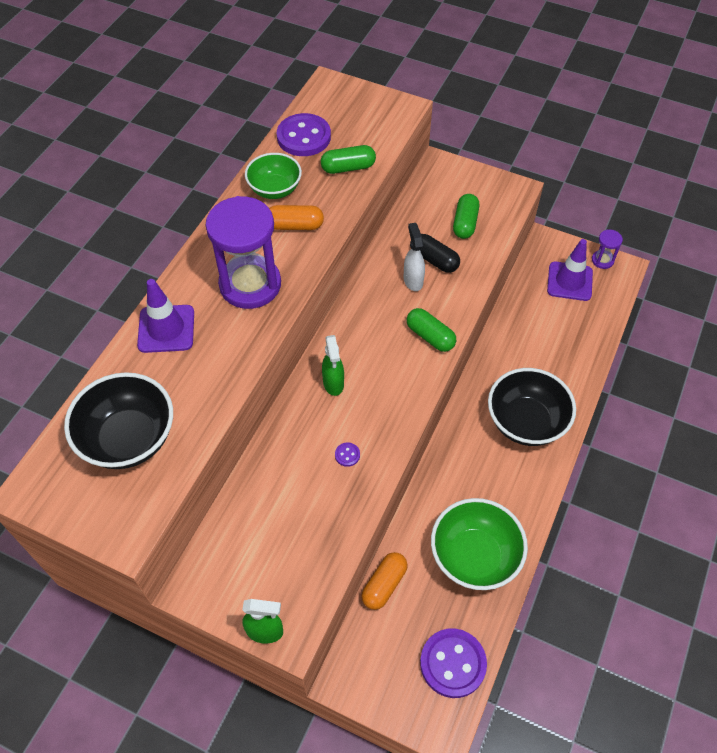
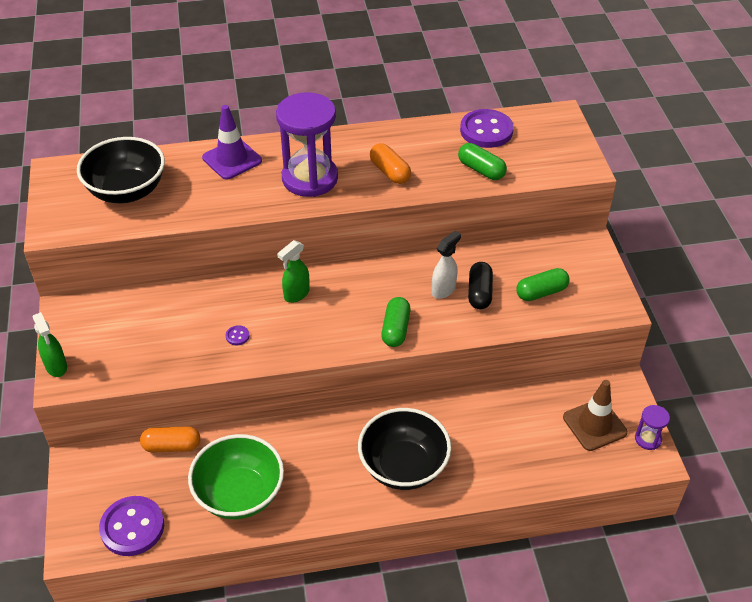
camera: 55 degrees right, 10 degrees down
(275, 189) = (415, 143): green bowl -> none
(569, 281) = (594, 425): purple traffic cone -> brown traffic cone

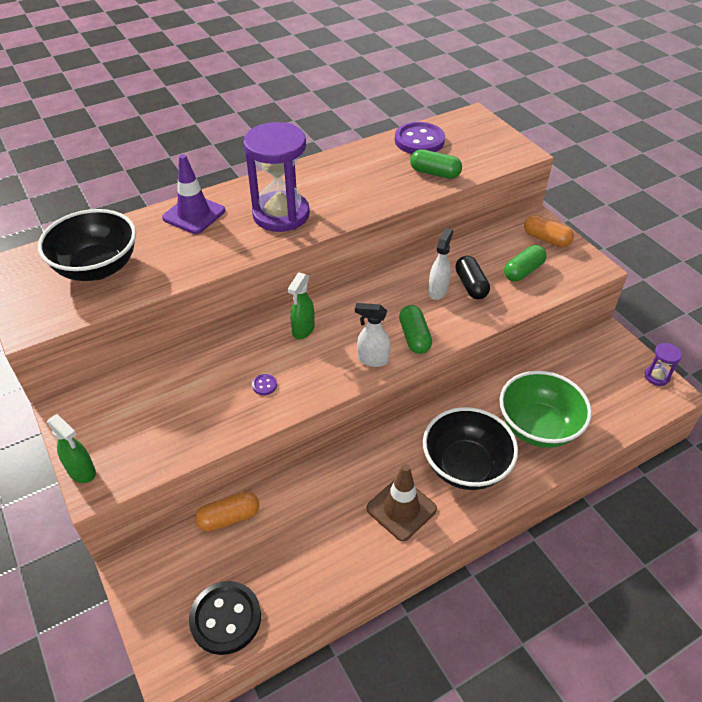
camera: 20 degrees left, 0 degrees up
(132, 527) = (225, 618): purple button -> black button
(239, 494) = (322, 545): green bowl -> green bowl (538, 427)
(345, 340) = (372, 359): none -> white spray bottle
(390, 172) = (354, 192): orange capsule -> orange capsule (546, 239)
(594, 425) = (607, 377): brown traffic cone -> brown traffic cone (401, 509)

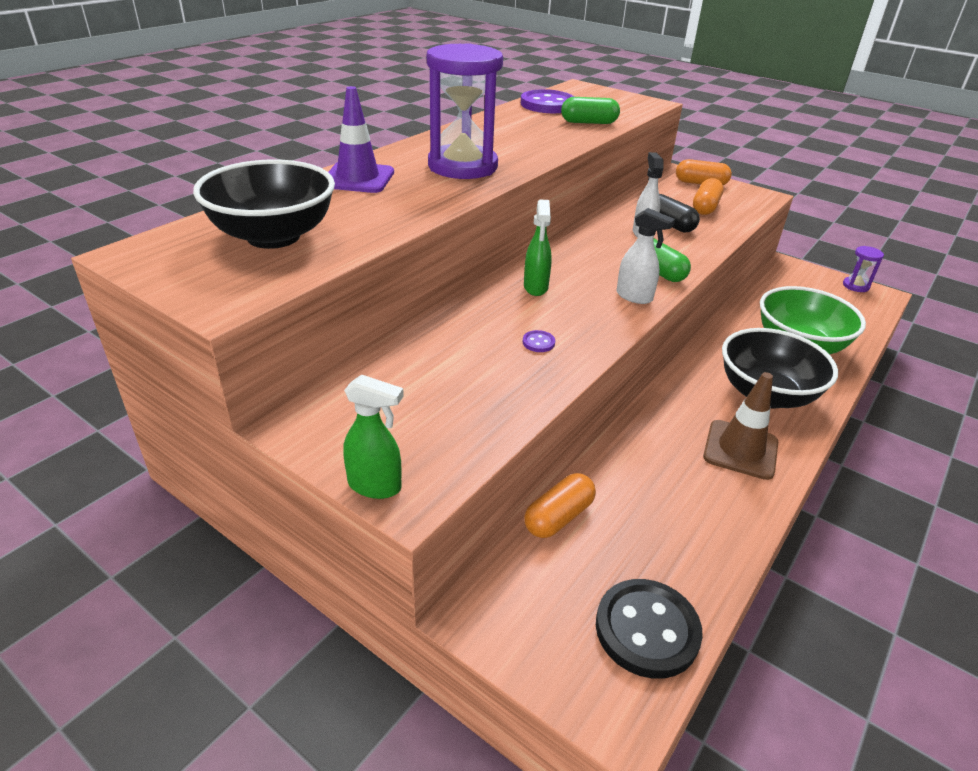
camera: 25 degrees left, 10 degrees down
(372, 359) = (634, 297): white spray bottle -> white spray bottle turned 135 degrees counterclockwise
(523, 271) = (705, 207): green capsule -> orange capsule

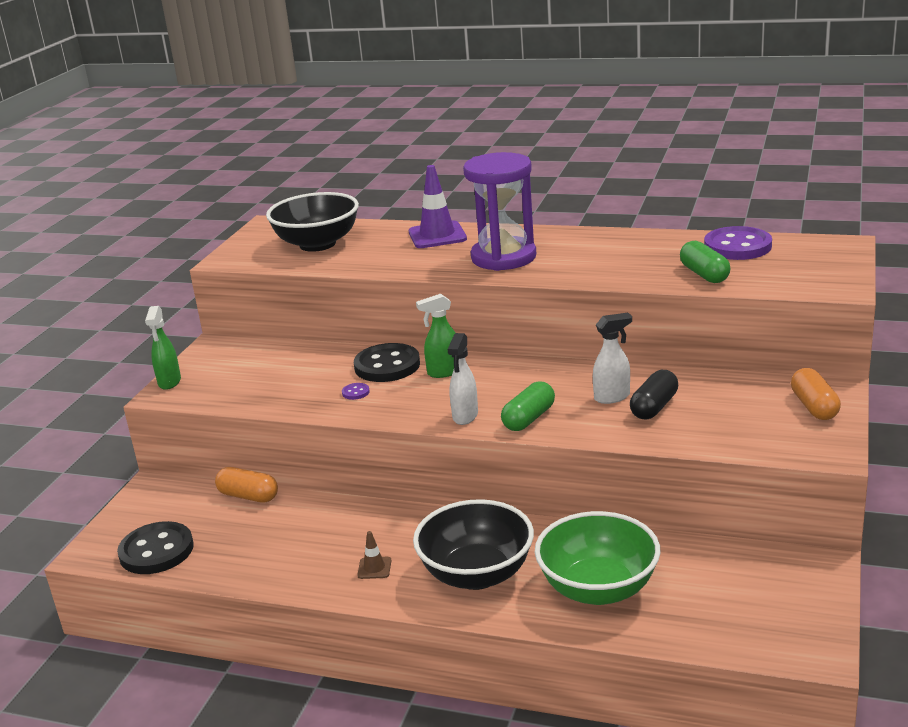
camera: 75 degrees right, 10 degrees down
(491, 313) = (387, 365): none -> black button
(705, 207) = (734, 420): orange capsule -> none
(740, 450) = (374, 568): brown traffic cone -> brown traffic cone, size x0.48
(855, 286) = (821, 628): purple hourglass -> none

